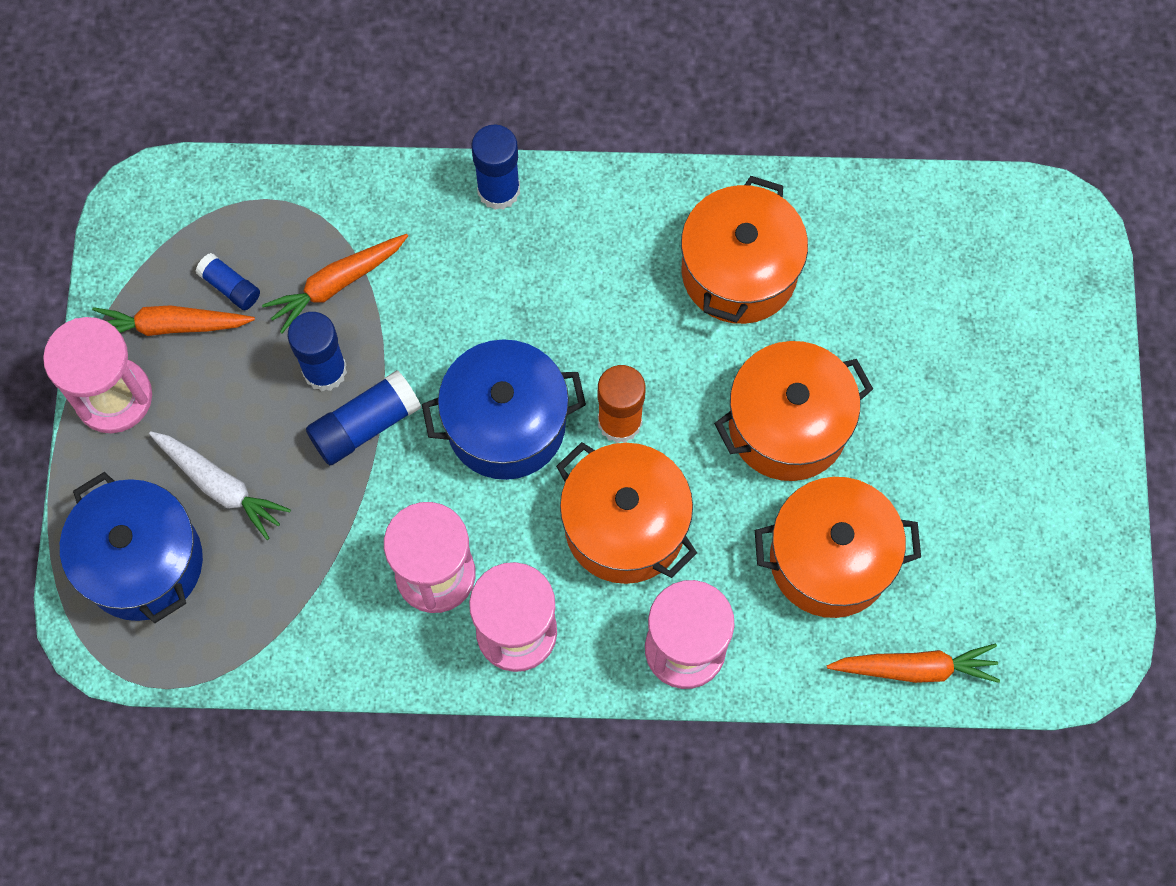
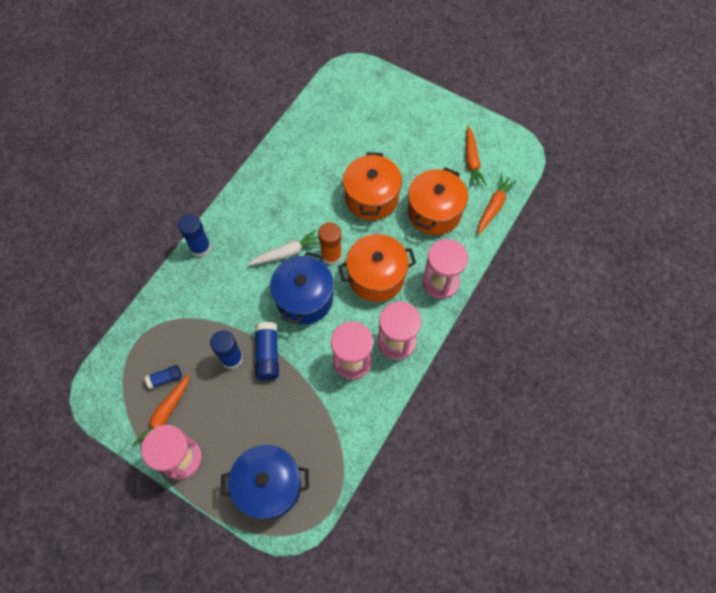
camera: 60 degrees left, 5 degrees down
(220, 486) = (255, 431): white carrot -> white carrot (286, 253)
(336, 284) = (196, 333): orange carrot -> orange carrot (472, 161)
(739, 271) = (297, 181): orange pot -> none

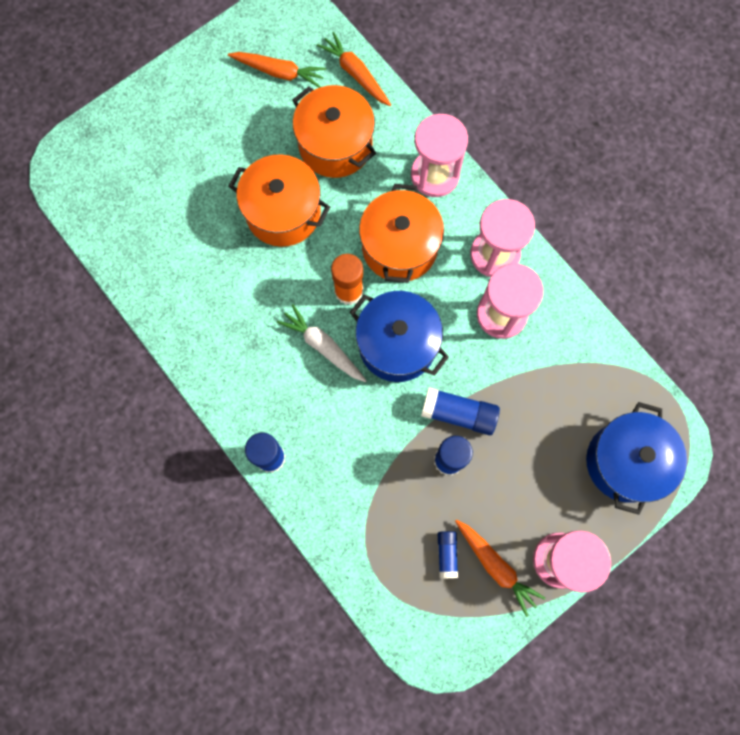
camera: 70 degrees left, 10 degrees up
(286, 253) = (323, 346): white carrot -> white carrot turned 45 degrees counterclockwise

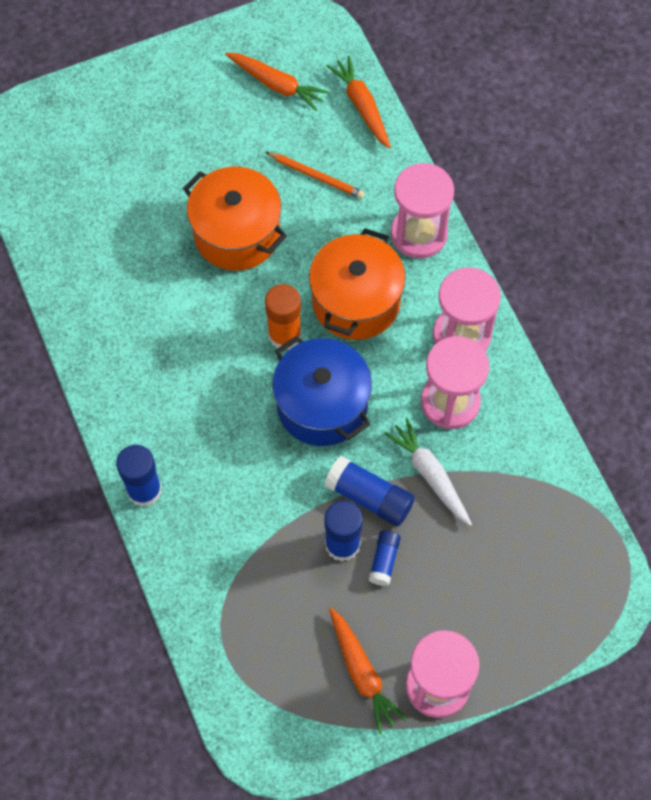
camera: 15 degrees right, 10 degrees down
(323, 346) = (238, 386): white carrot -> white carrot (430, 475)
(335, 145) = (316, 176): orange pot -> orange pencil
(447, 554) = (310, 645): blue glue stick -> blue glue stick (384, 560)
(625, 462) = (545, 598): blue pot -> none

